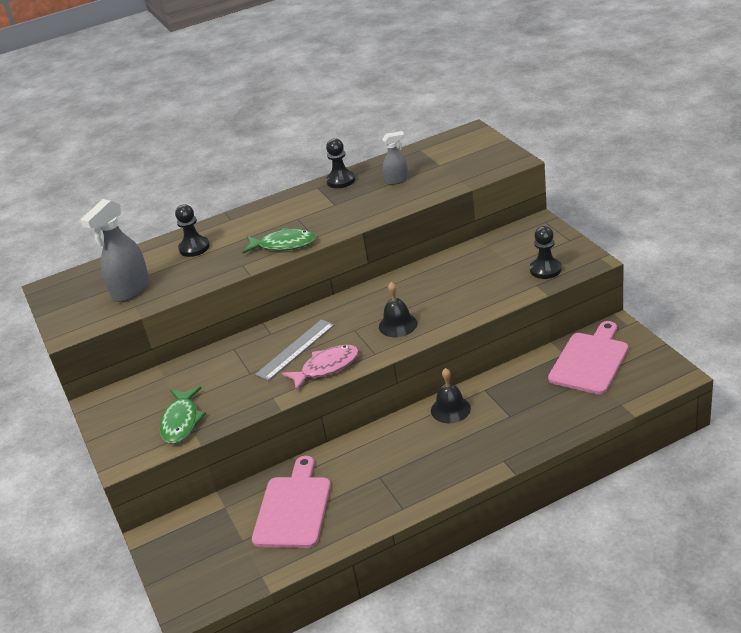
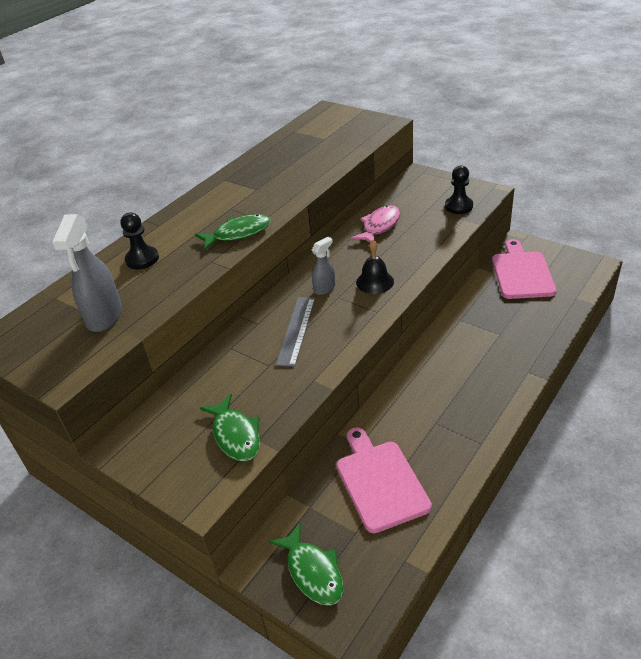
camera: 30 degrees left, 5 degrees up
(189, 556) = (313, 572): none -> green fish
(326, 367) = (342, 337): pink fish -> pink fish (379, 226)
(341, 180) = (242, 169): black pawn -> none
(397, 180) = (297, 158): grey spray bottle -> grey spray bottle (324, 288)
(450, 409) = (445, 345): black bell -> none

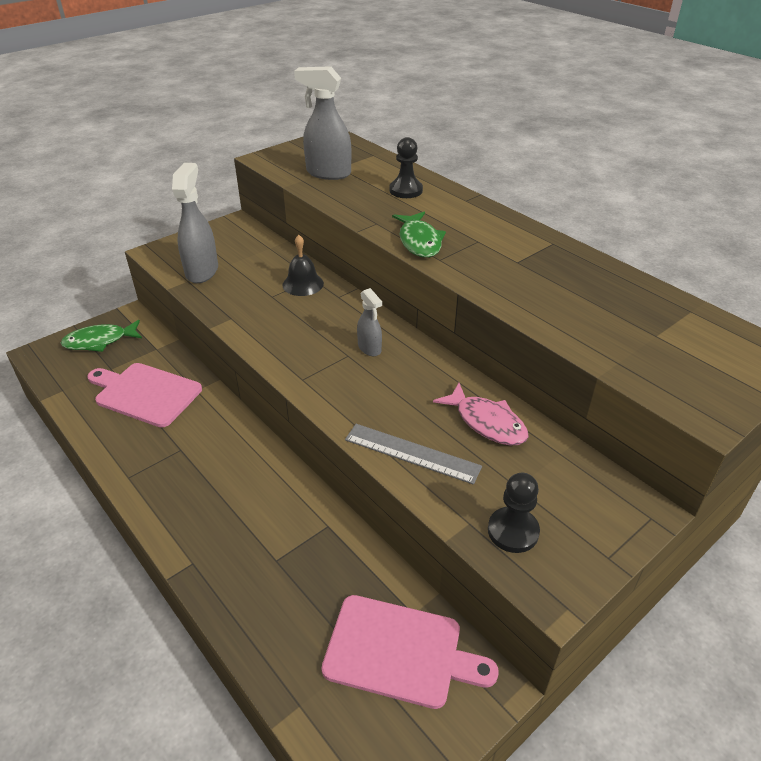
camera: 100 degrees right, 0 degrees up
(235, 435) = (202, 271): green fish -> grey spray bottle
(296, 330) = (310, 318): grey ruler -> grey ruler (412, 453)
(374, 282) = (359, 389): black bell -> black bell (303, 284)
(380, 482) = (145, 393): pink cutting board -> pink cutting board turned 150 degrees counterclockwise

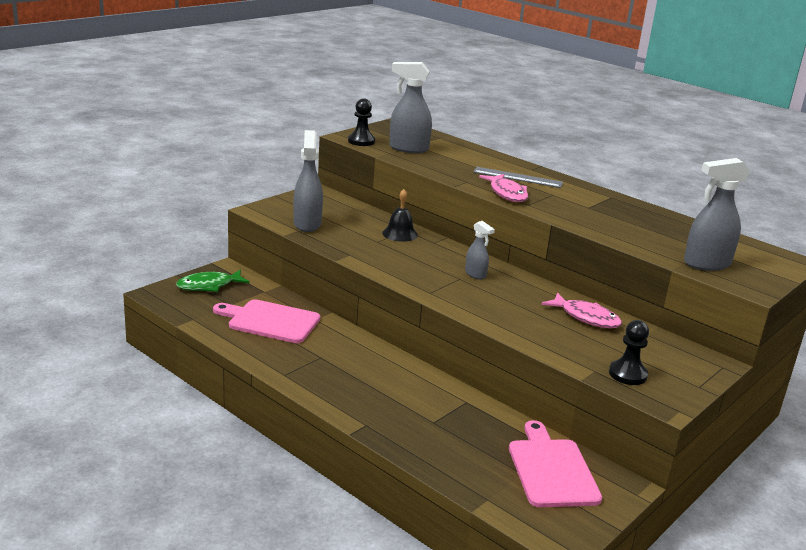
camera: 10 degrees left, 15 degrees down
(399, 652) = (551, 469): pink cutting board -> pink cutting board turned 105 degrees counterclockwise
(406, 190) = (479, 161): black pawn -> black pawn (361, 141)
(412, 453) = (536, 334): grey ruler -> grey ruler (517, 177)
(419, 241) = (507, 193): green fish -> pink fish
(650, 365) = (706, 264): none -> grey spray bottle

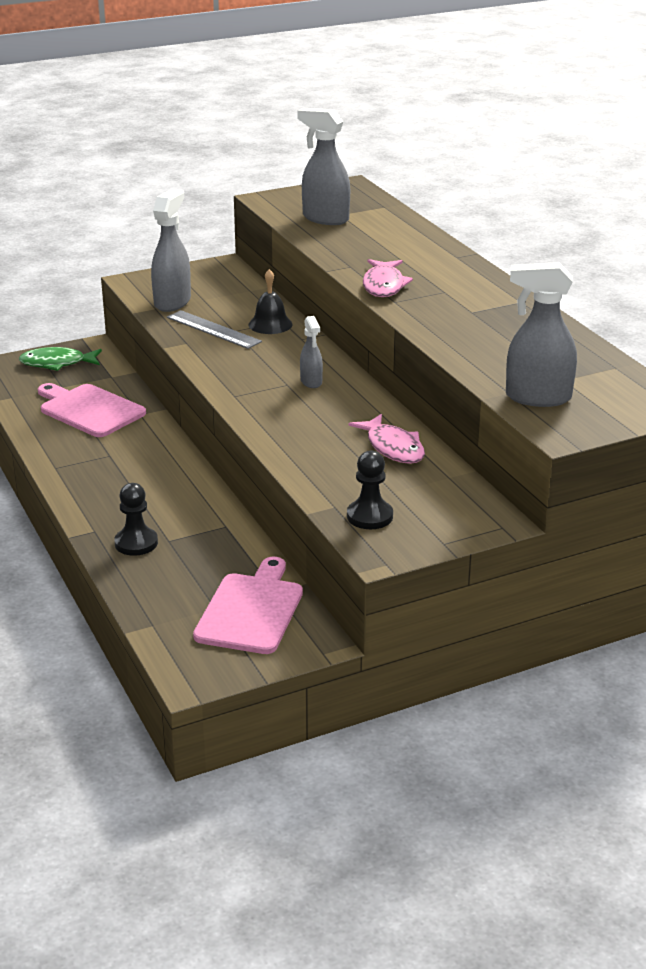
camera: 25 degrees right, 5 degrees up
(361, 141) = (276, 205): black pawn -> black pawn (136, 543)
(517, 177) = (424, 266): grey ruler -> grey ruler (213, 329)

